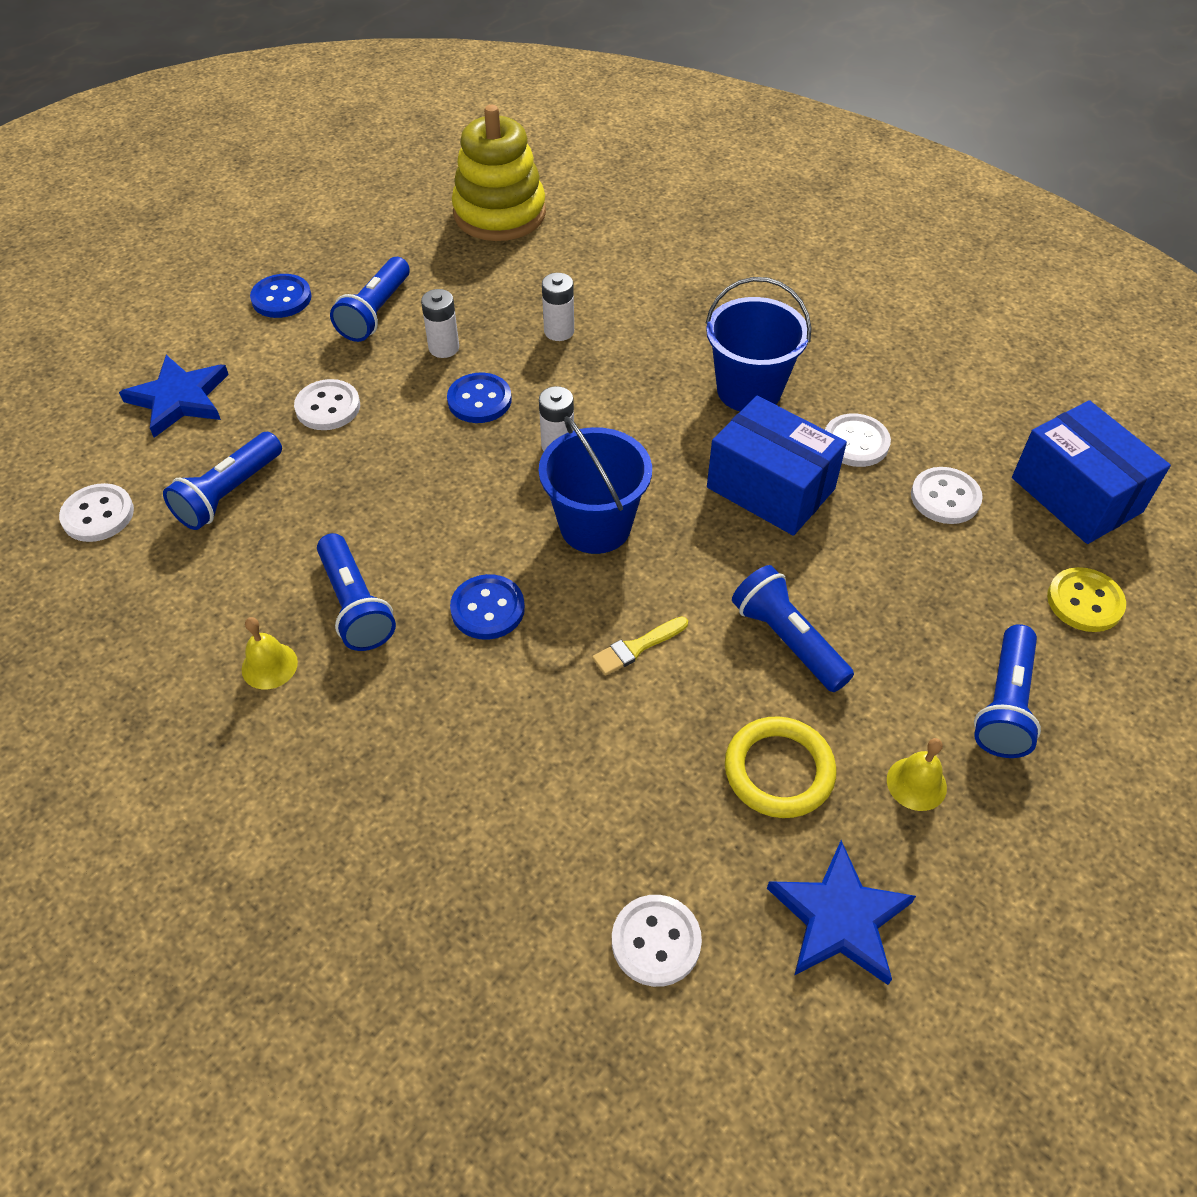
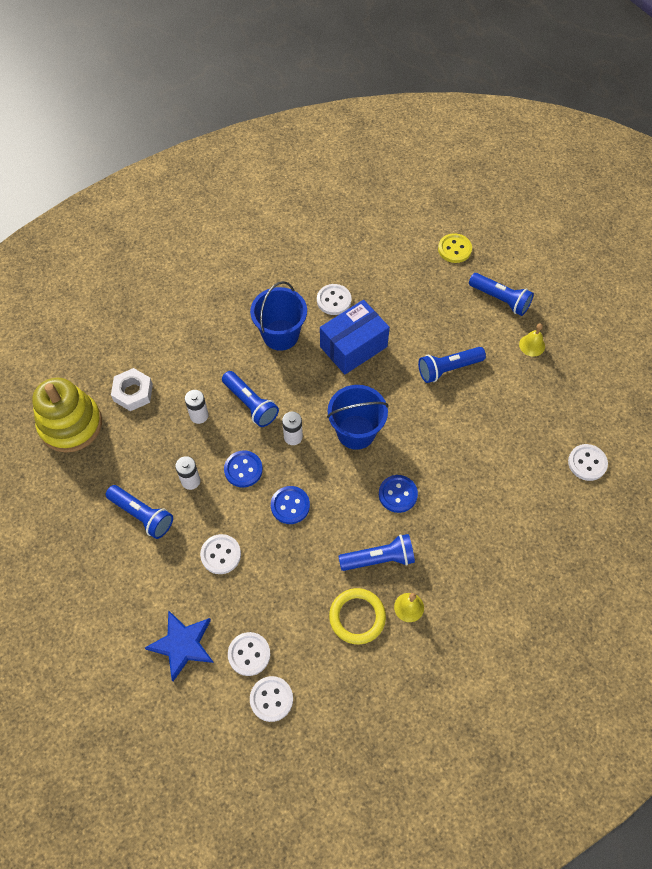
camera: 75 degrees left, 10 degrees up
(229, 494) = (277, 619): blue flashlight -> blue flashlight (251, 404)
(281, 298) = (105, 572): blue button -> blue button (290, 505)
(573, 257) = (133, 392): none -> white nut
(637, 647) = (437, 432): yellow brush -> none
(779, 770) = (516, 394): yellow ring -> yellow ring (357, 617)
(839, 918) = (587, 393): blue star -> none
(945, 497) = (381, 277): white button -> white button (249, 654)
(1076, 495) = (394, 226): blue box -> none

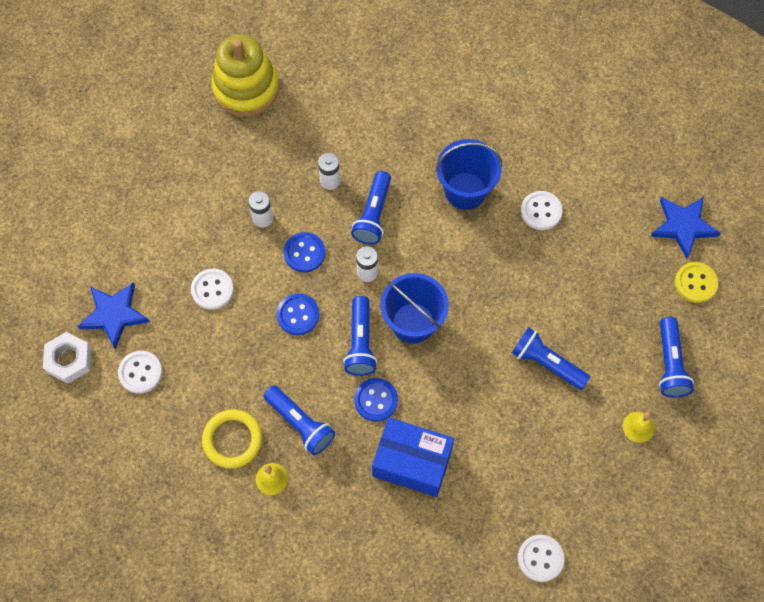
camera: 55 degrees right, 5 degrees up
(133, 392) = (312, 113): white nut -> white nut (69, 360)
(142, 515) = (204, 203): blue flashlight -> blue flashlight (361, 343)
(271, 699) = (114, 416): white button -> none
(353, 346) = (503, 262): blue box -> blue box (412, 462)
(409, 230) = (683, 226): none -> blue star

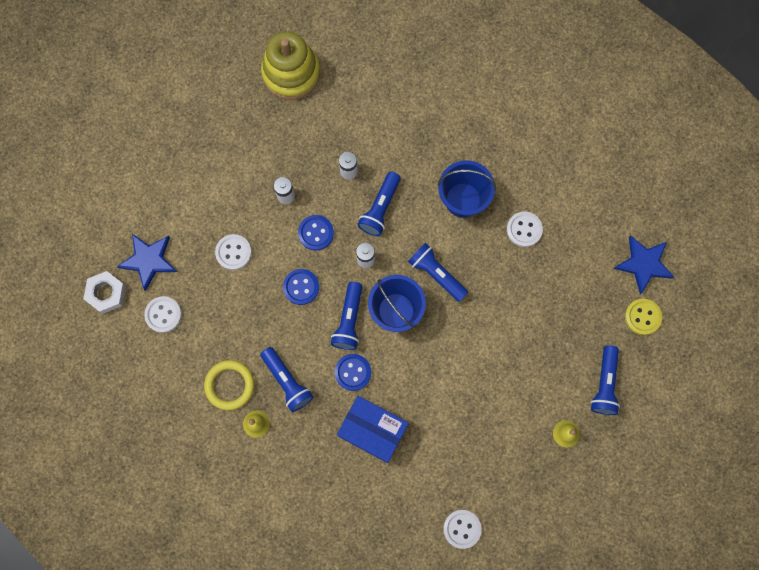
camera: 10 degrees right, 10 degrees up
(546, 363) = (501, 365): blue flashlight -> blue flashlight (436, 274)

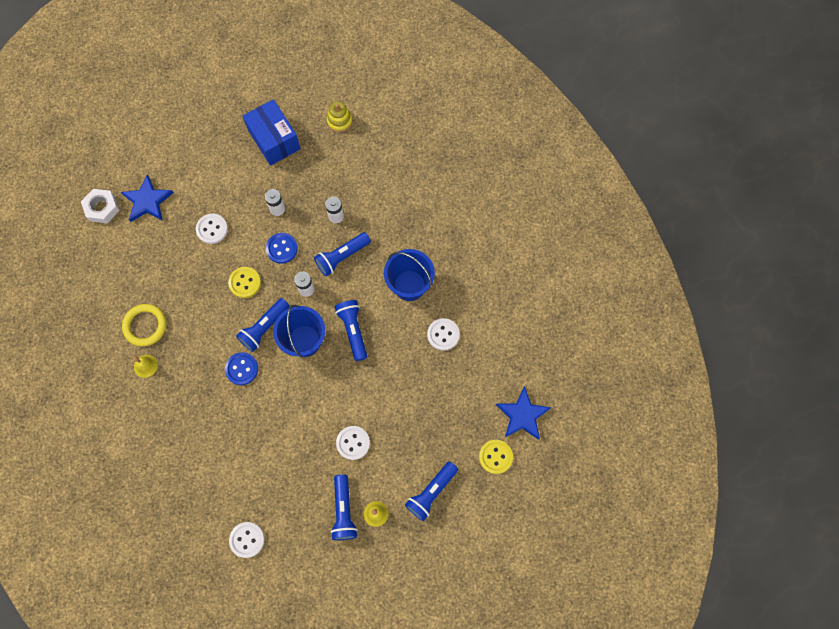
camera: 30 degrees right, 5 degrees down
(163, 314) = (132, 246): white button -> white button (353, 443)
(287, 381) = (189, 347): blue flashlight -> blue flashlight (344, 511)
(291, 73) = (339, 121): yellow stacking toy -> yellow stacking toy, size x0.51
(301, 287) = (245, 283): blue button -> yellow button
(373, 430) = (228, 422): blue box -> blue box (274, 140)

